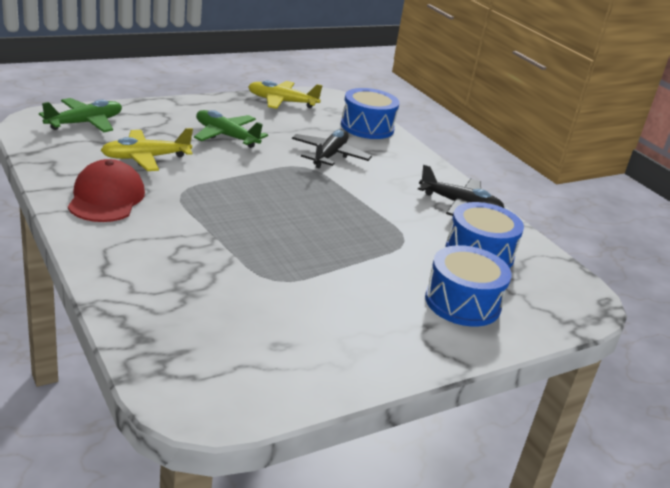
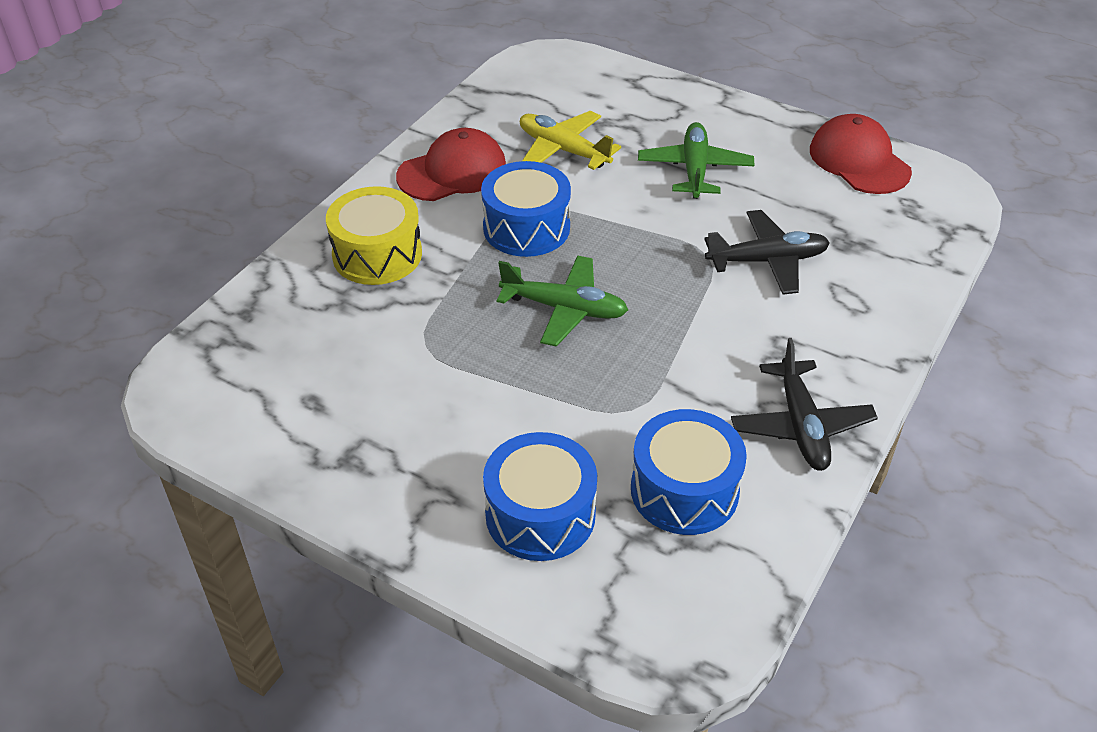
camera: 65 degrees right, 15 degrees up
(85, 123) = (582, 81): green plane -> green plane (564, 309)
(154, 259) = (377, 254): none -> yellow drum
(282, 102) = (859, 161): yellow plane -> red cap
(367, 127) = (907, 254): blue drum -> blue drum (526, 228)

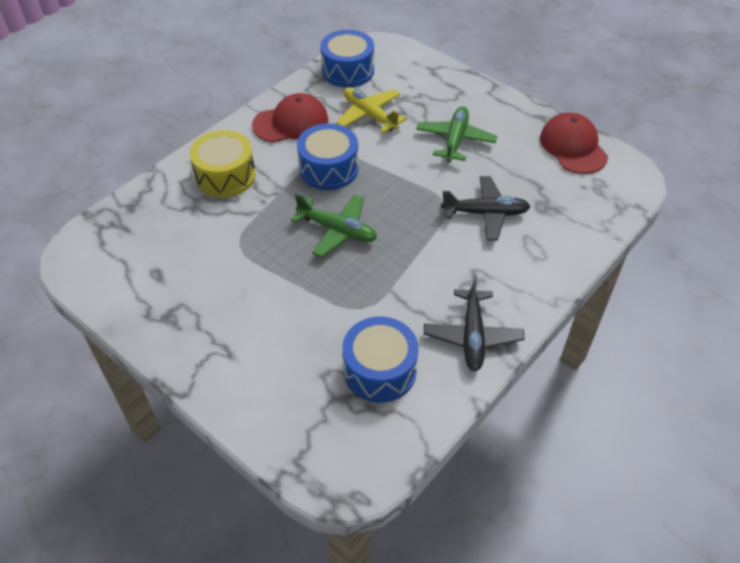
camera: 10 degrees right, 5 degrees up
(540, 515) = (280, 373): blue drum -> blue drum (348, 71)

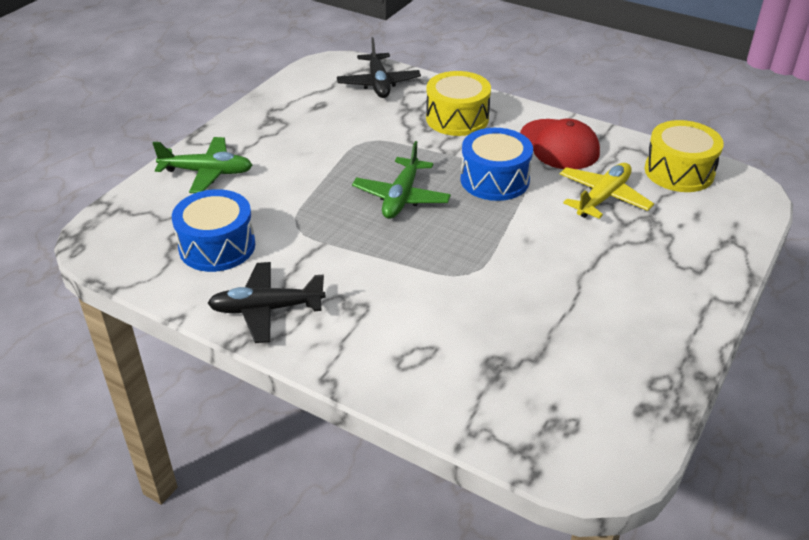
camera: 80 degrees right, 10 degrees down
(348, 71) = (679, 172): blue drum -> yellow drum
(455, 140) = (593, 272): green plane -> green plane (207, 172)
(485, 213) = (464, 308): black plane -> black plane (378, 83)
(573, 147) = (638, 394): red cap -> none

